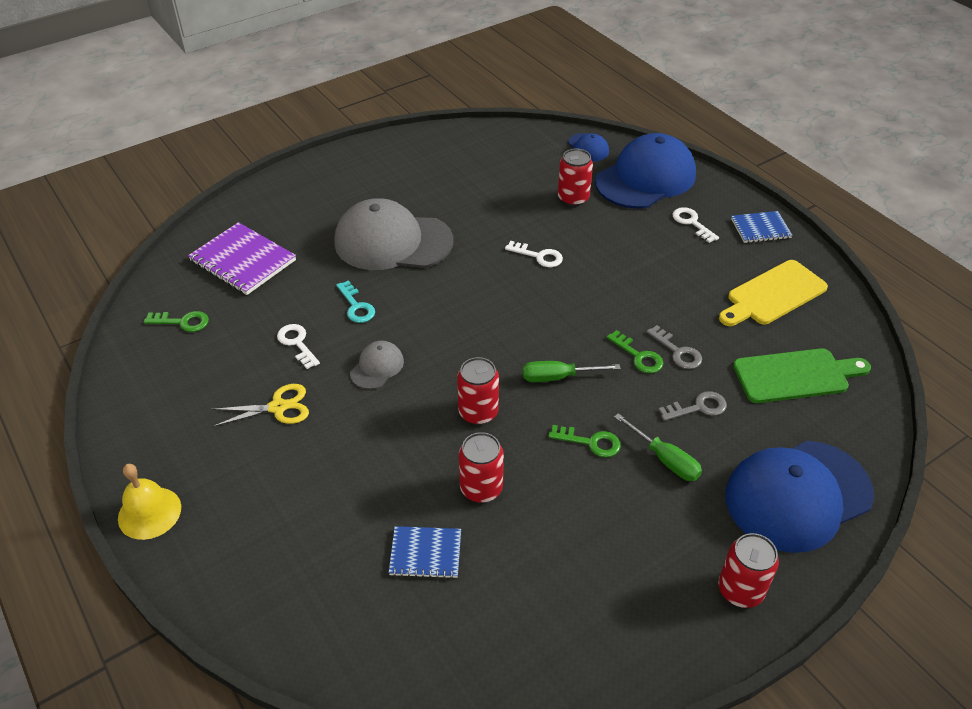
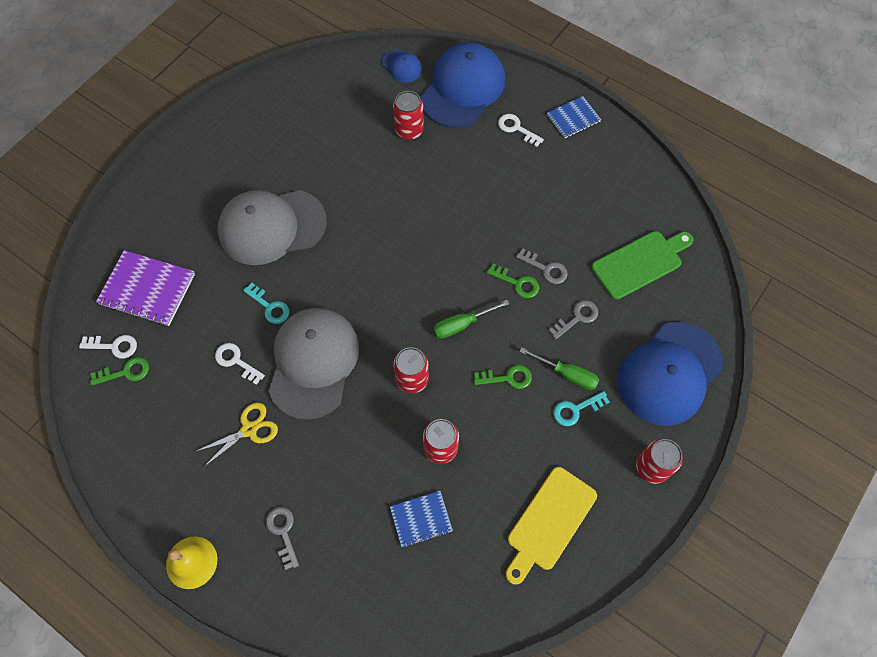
camera: 20 degrees left, 20 degrees up
(262, 515) = (283, 532): none -> grey key
(377, 367) = (313, 363): grey cap -> grey cap, size x2.22
(538, 256) = (402, 204): white key -> white key (114, 346)
(662, 498) = (576, 409): none -> turquoise key
(773, 295) = (602, 187): yellow cutting board -> yellow cutting board (549, 522)

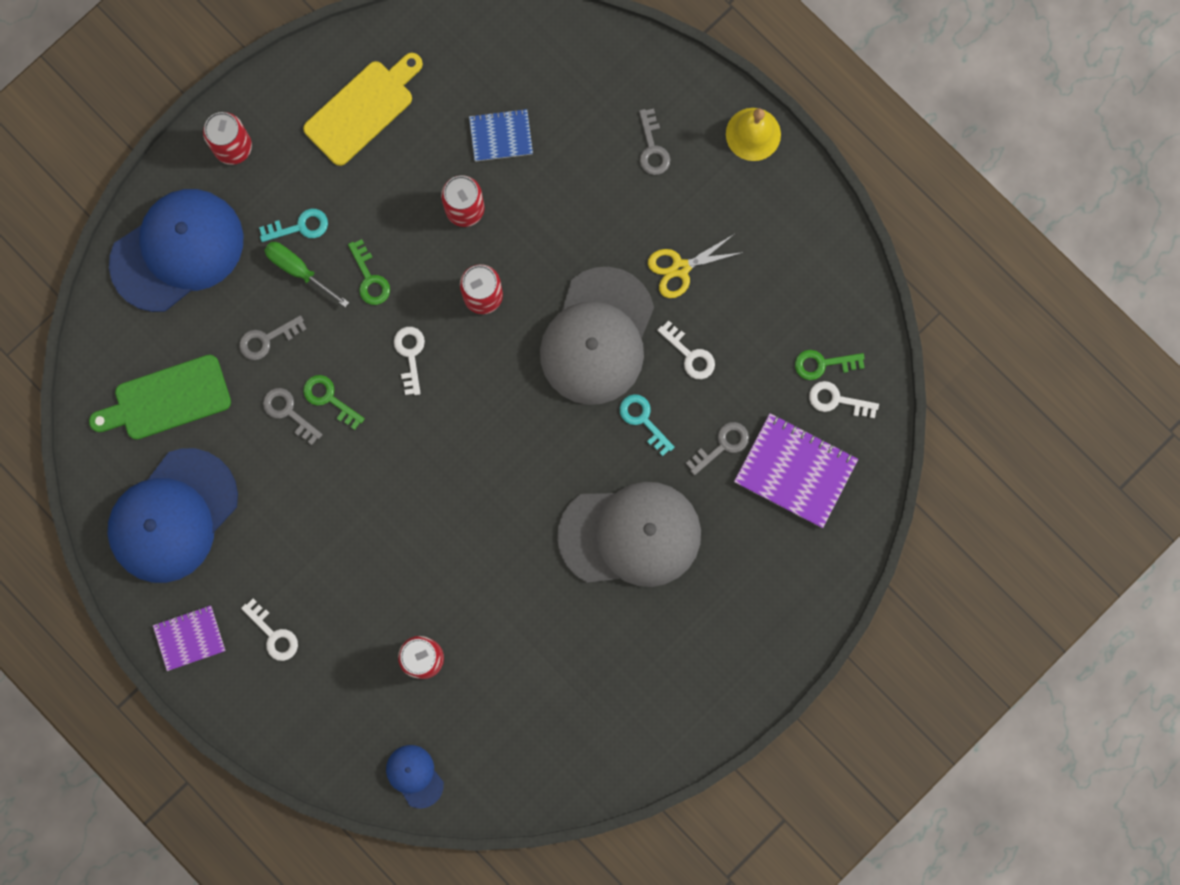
camera: 170 degrees left, 15 degrees up
(205, 298) = (722, 445): none -> grey key
(462, 324) = (410, 355): green screwdriver -> white key
(463, 88) = (333, 718): blue cap -> blue cap (173, 516)
(507, 378) = (370, 278): green key -> green key turned 120 degrees counterclockwise
(573, 118) = (190, 638): blue notebook -> purple notebook

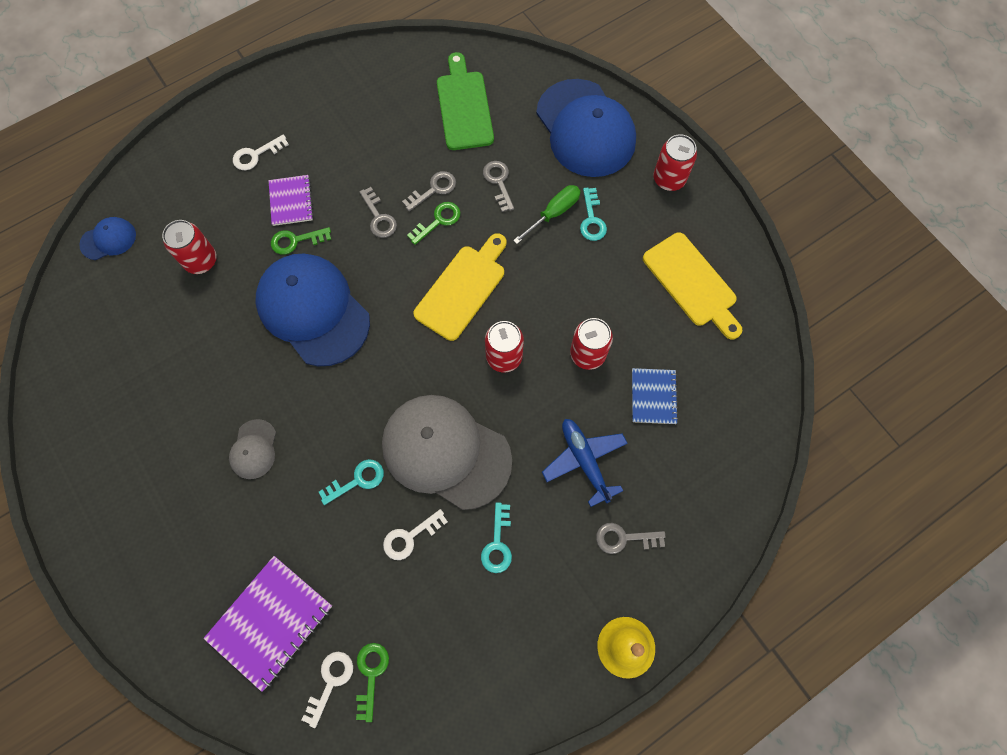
camera: 100 degrees right, 10 degrees down
(173, 516) = (370, 99): blue cap -> blue cap (313, 310)
(190, 638) = (271, 99): purple notebook -> purple notebook (291, 201)
(370, 278) = (537, 267): green key -> green key (296, 241)
(410, 355) = (462, 289): white key -> yellow cutting board
(581, 196) = (584, 461): none -> blue plane
(630, 535) = (254, 449): grey cap -> grey cap, size x0.45
(680, 268) = (497, 544): yellow scissors -> turquoise key
(722, 445) = (314, 552): grey key -> grey key (379, 217)

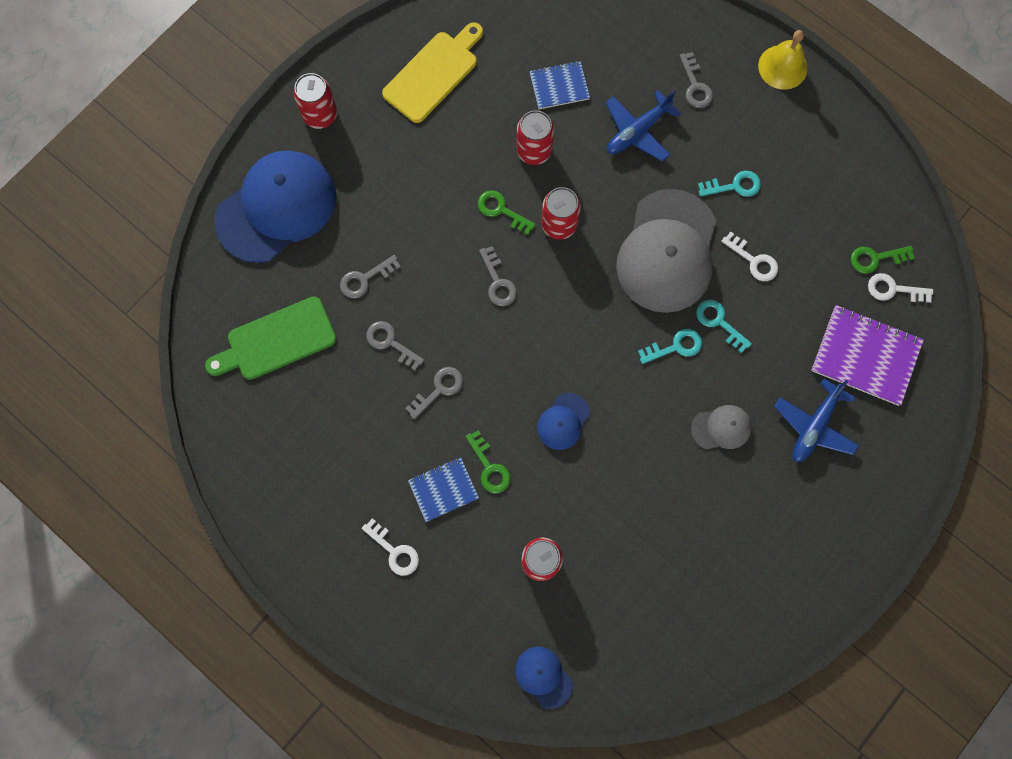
camera: 105 degrees left, 5 degrees up
(221, 541) = (814, 426): none -> blue plane
(291, 201) = (443, 489): purple notebook -> blue notebook
(313, 310) = (563, 421): blue cap -> blue cap, size x0.45
(438, 221) = (427, 327): green key -> green key (501, 210)
(462, 289) = (498, 282): yellow cutting board -> grey key
(554, 213) = (388, 216): green screwdriver -> none
(592, 219) = (386, 178): turquoise key -> turquoise key (675, 346)

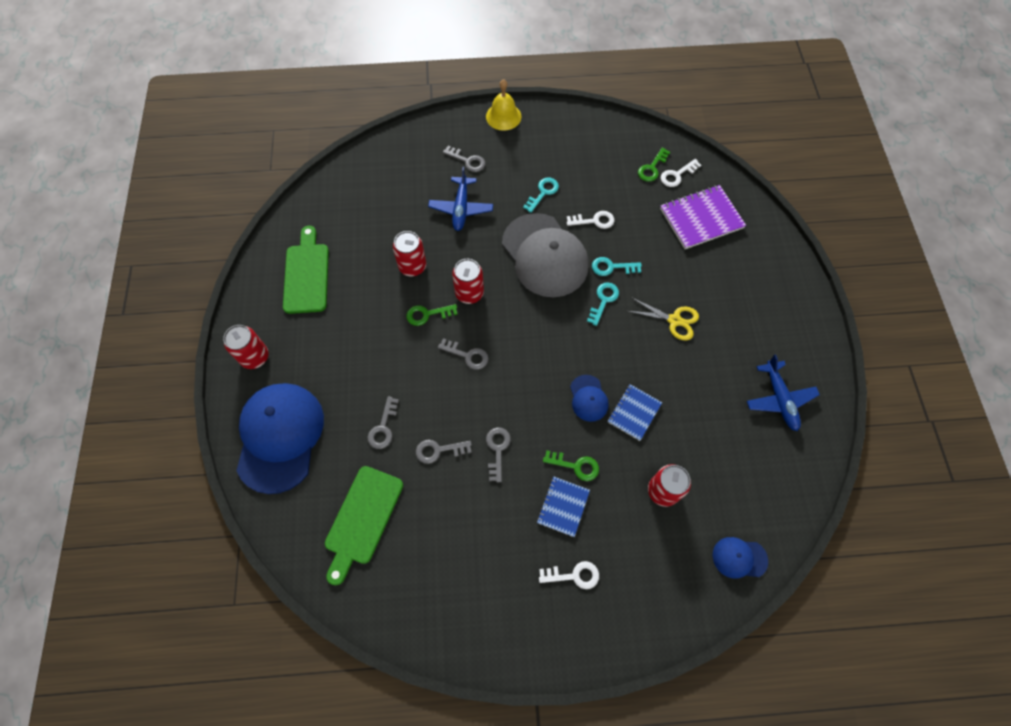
camera: 45 degrees left, 10 degrees down
(433, 74) = (306, 274): yellow cutting board -> green cutting board
(559, 86) = (391, 221): blue notebook -> blue notebook (634, 413)
(721, 428) = (674, 320): grey cap -> yellow scissors
(814, 426) = (717, 275): blue plane -> blue plane (779, 399)

